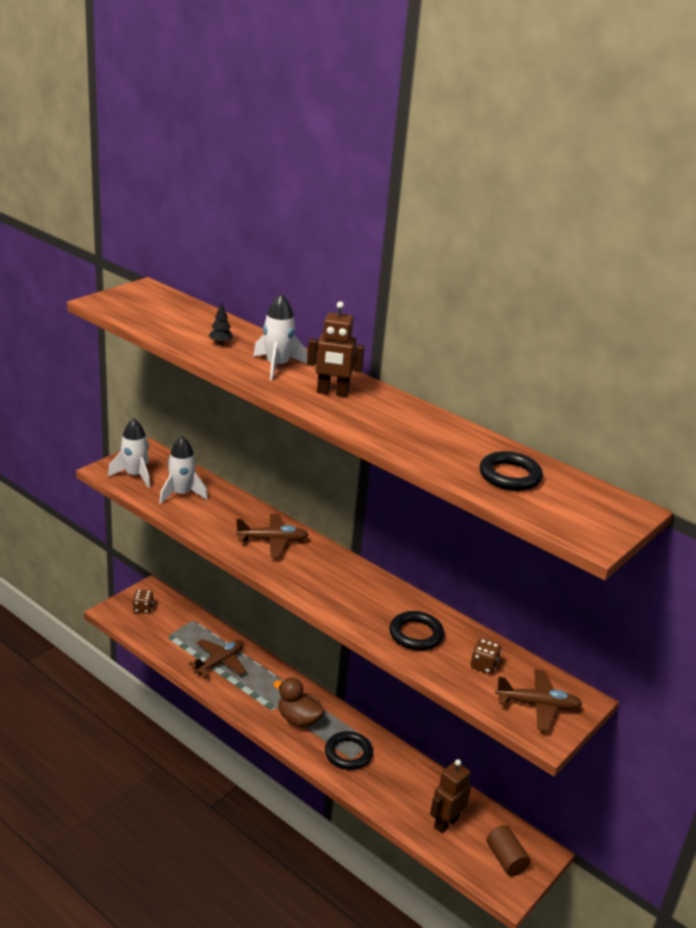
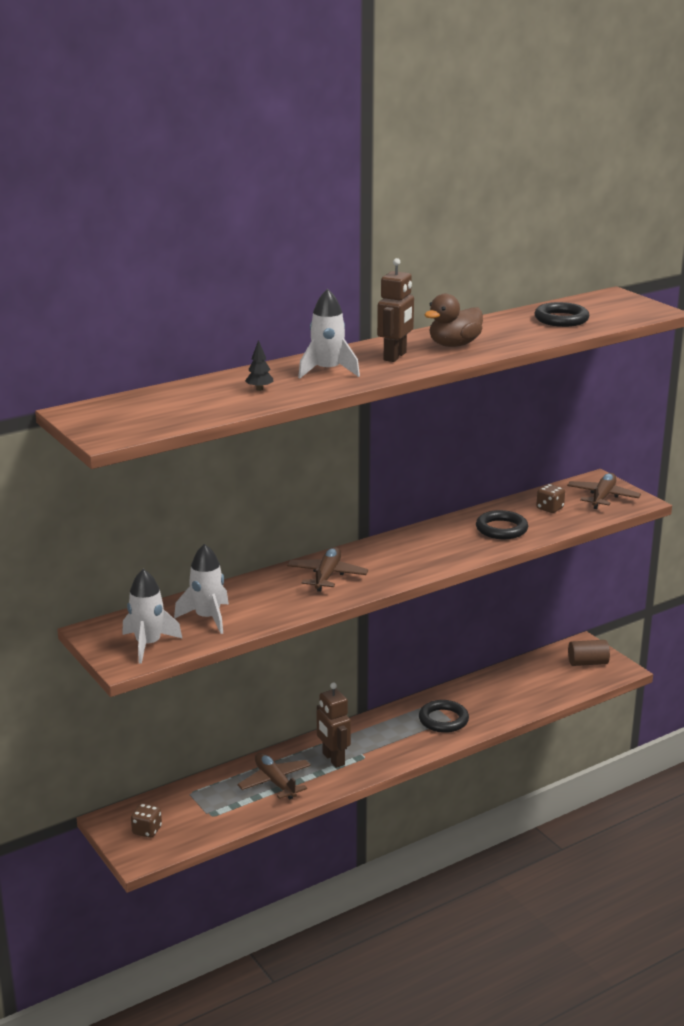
camera: 70 degrees left, 5 degrees down
(298, 719) = (386, 742): brown duck -> brown duck (454, 345)
(446, 823) = (542, 683): brown robot -> brown robot (333, 759)

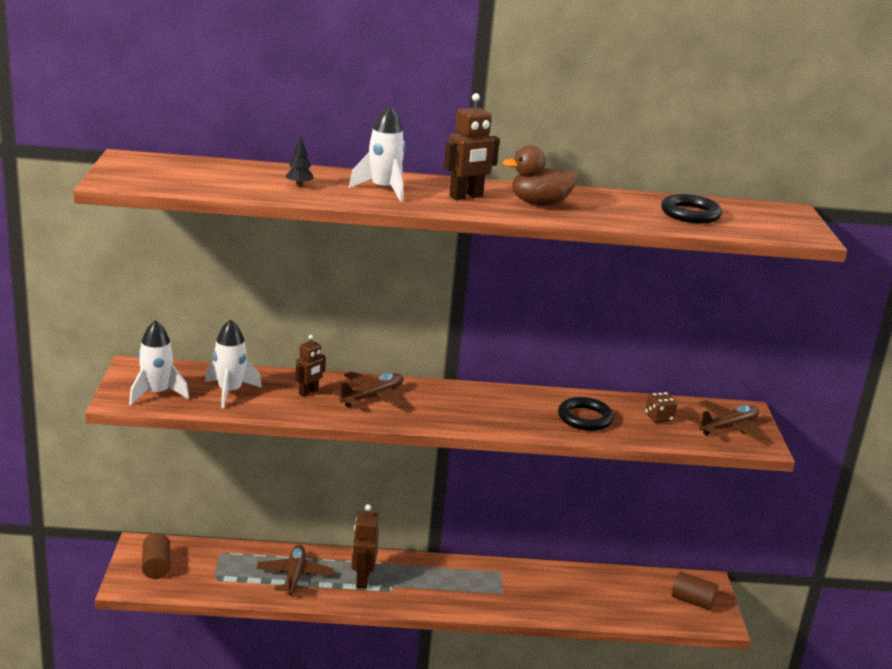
camera: 30 degrees right, 0 degrees up
(147, 830) = (156, 566): brown dice -> brown cylinder
(272, 592) = (308, 392): none -> brown robot
(443, 720) = (495, 590): black ring -> none

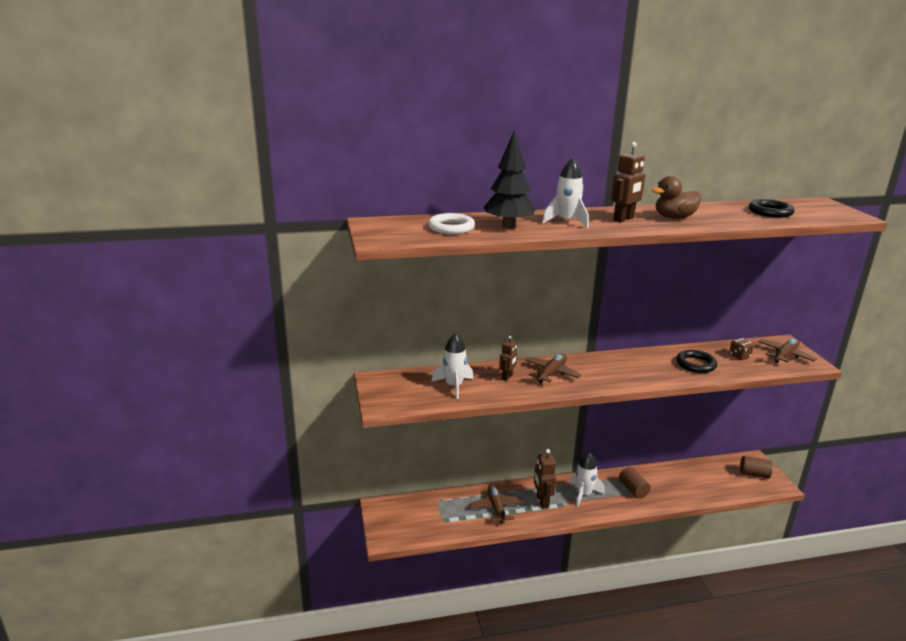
camera: 10 degrees left, 0 degrees up
(156, 566) = (398, 520): brown cylinder -> brown cylinder (633, 490)
(157, 393) = (404, 396): white rocket -> white rocket (583, 494)
(222, 178) = (451, 227): none -> white ring
(299, 185) = (508, 226): black tree -> black tree, size x2.42

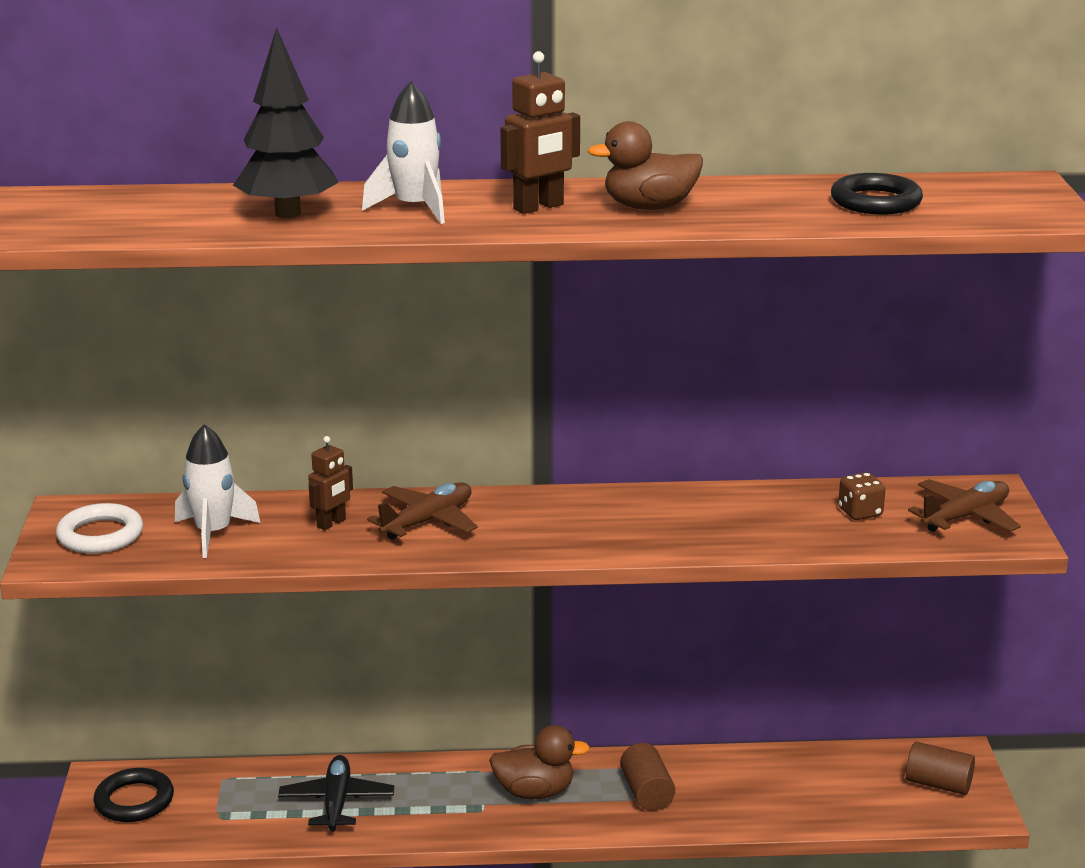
camera: 10 degrees right, 0 degrees up
(451, 227) = (173, 213): white ring -> white ring (100, 535)
(496, 508) = (337, 802): brown plane -> black plane
(542, 501) = (439, 798): brown robot -> none
(583, 494) = (535, 792): white rocket -> brown duck
(696, 364) = (749, 523): black ring -> black ring (134, 801)

